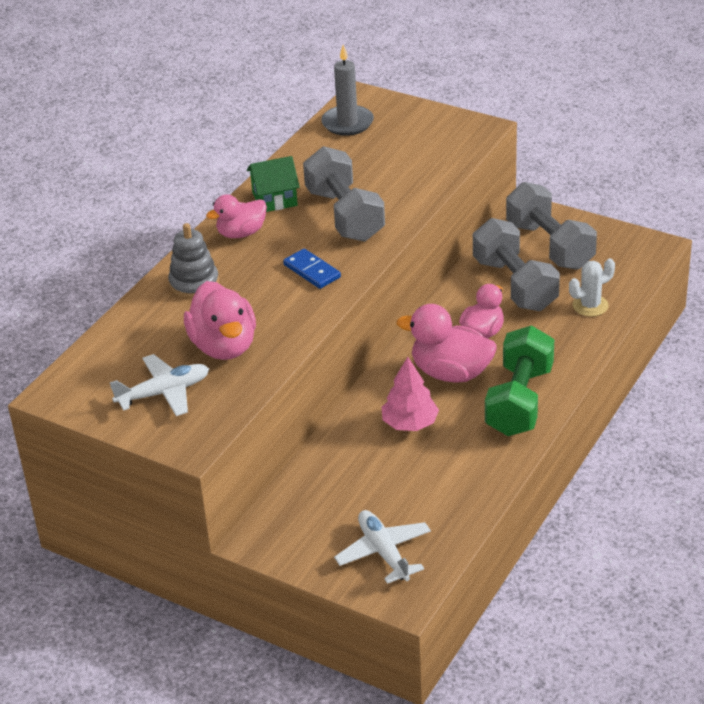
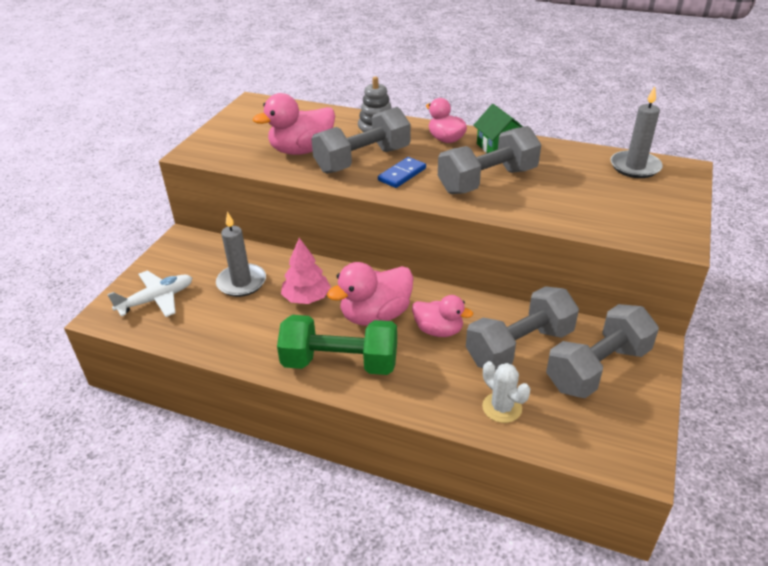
camera: 80 degrees right, 0 degrees up
(164, 393) = (250, 136): white plane -> none
(268, 298) = (363, 160): none -> grey dumbbell
(368, 478) = (241, 282): none -> grey candle
(451, 373) = (375, 315): pink duck -> pink duck turned 135 degrees counterclockwise

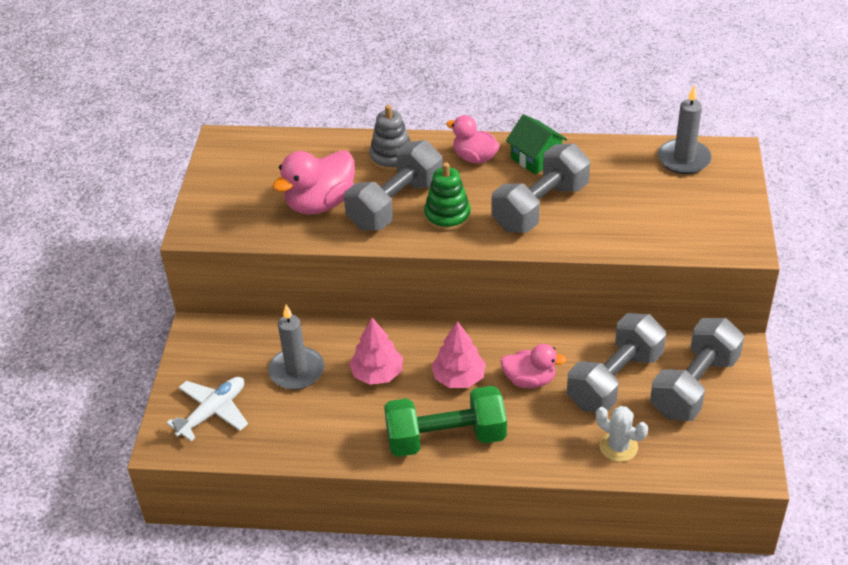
camera: 15 degrees left, 5 degrees up
(375, 315) = (459, 377): pink duck -> pink tree
(402, 174) = (447, 216): blue domino -> green stacking toy

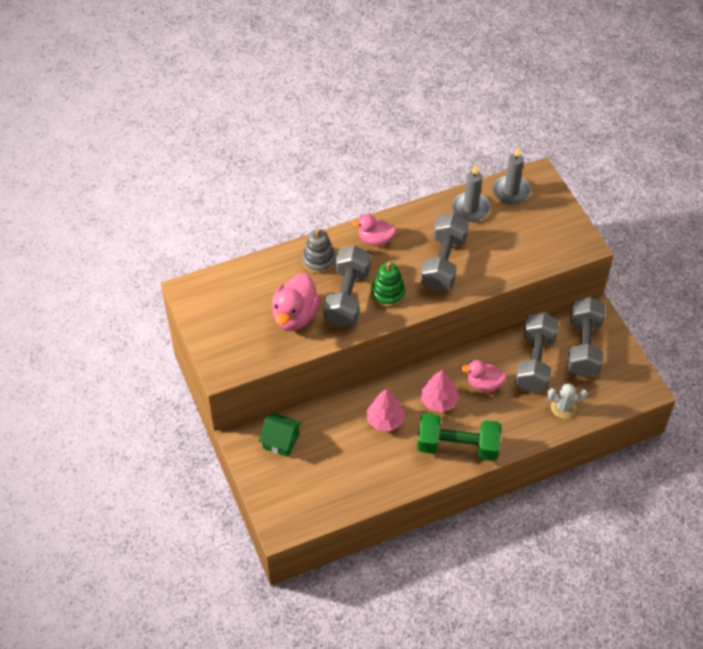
camera: 30 degrees left, 10 degrees up
(213, 412) = (296, 493): white plane -> none
(297, 371) = (331, 440): grey candle -> grey candle (470, 209)
(446, 438) = (458, 446): green dumbbell -> green dumbbell turned 45 degrees clockwise
(529, 380) = (483, 384): pink duck -> pink duck turned 150 degrees counterclockwise
(535, 158) = (416, 225): green house -> green house (281, 441)

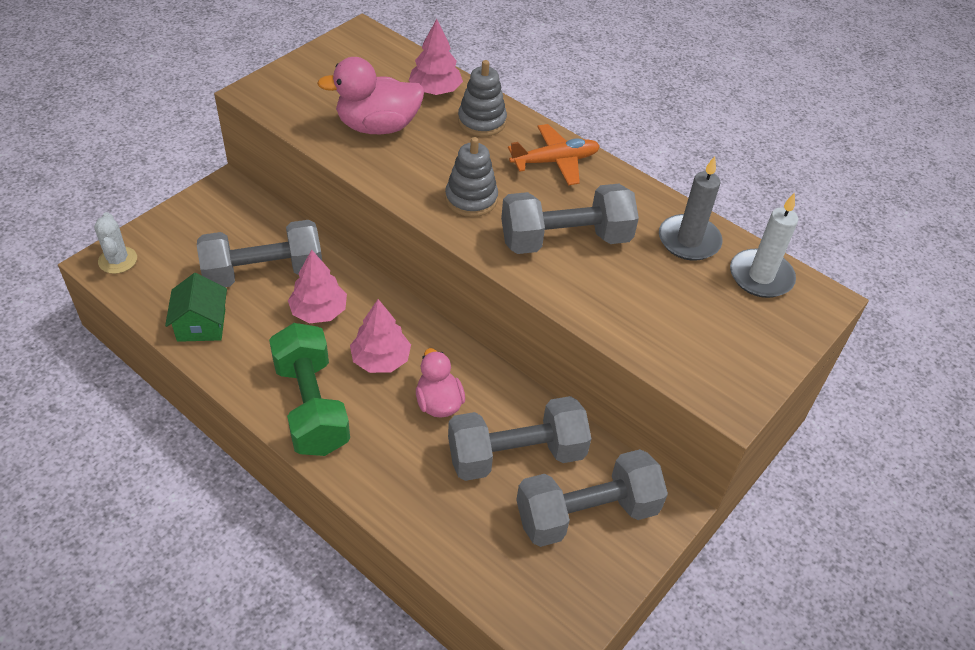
camera: 60 degrees right, 5 degrees down
(274, 273) = (435, 90): none -> pink tree
(281, 441) = (238, 222): green house -> green house (201, 325)
(347, 297) = (438, 163): grey dumbbell -> grey dumbbell (264, 273)
(375, 240) = (555, 161): pink duck -> orange plane
(388, 293) = (471, 199): green stacking toy -> grey stacking toy
(511, 191) = (761, 276): grey candle -> white candle
(563, 407) = (451, 522): white cactus -> white cactus (118, 260)

